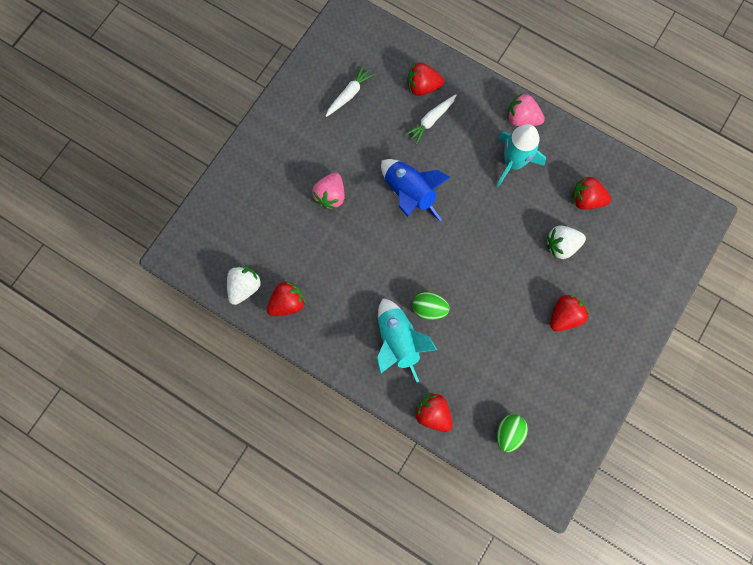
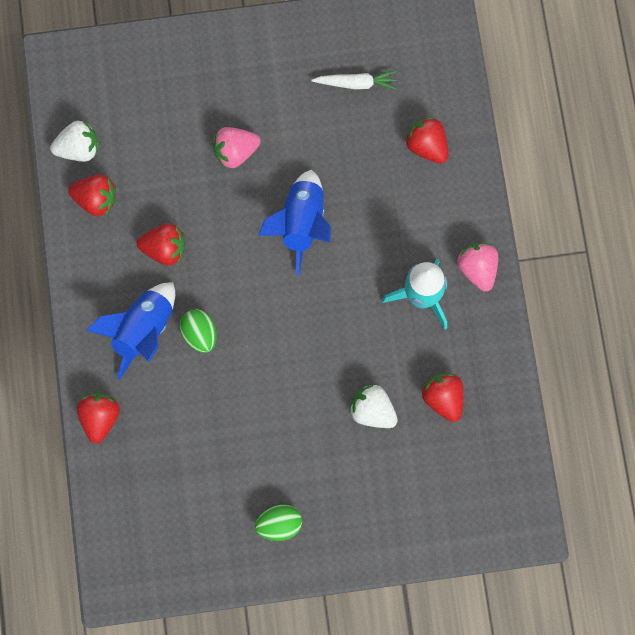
camera: 50 degrees right, 0 degrees up
(398, 341) = (143, 331): turquoise rocket -> blue rocket
(431, 120) = (397, 183): white carrot -> none
(508, 433) = (139, 503): green egg -> green egg (279, 524)
(564, 316) = (300, 469): red strawberry -> red strawberry (164, 249)

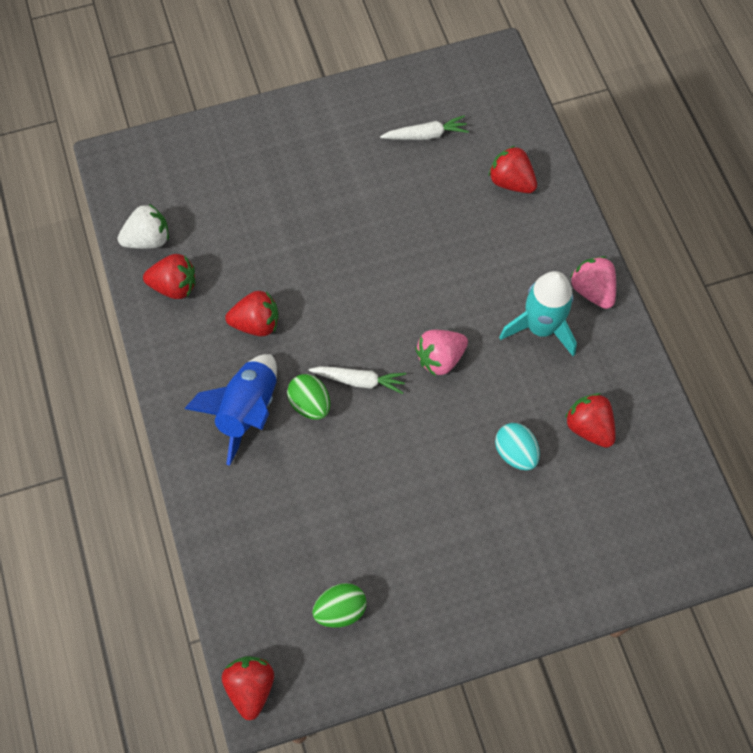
camera: 10 degrees left, 10 degrees down
(100, 418) = (214, 511): red strawberry -> red strawberry (250, 687)
(235, 152) = (314, 217): pink strawberry -> pink strawberry (440, 358)
(247, 320) = (359, 380): none -> white carrot
(279, 524) = (438, 595): green egg -> green egg (340, 610)
(301, 224) = (398, 275): blue rocket -> none
(372, 411) = (515, 453): white strawberry -> turquoise egg

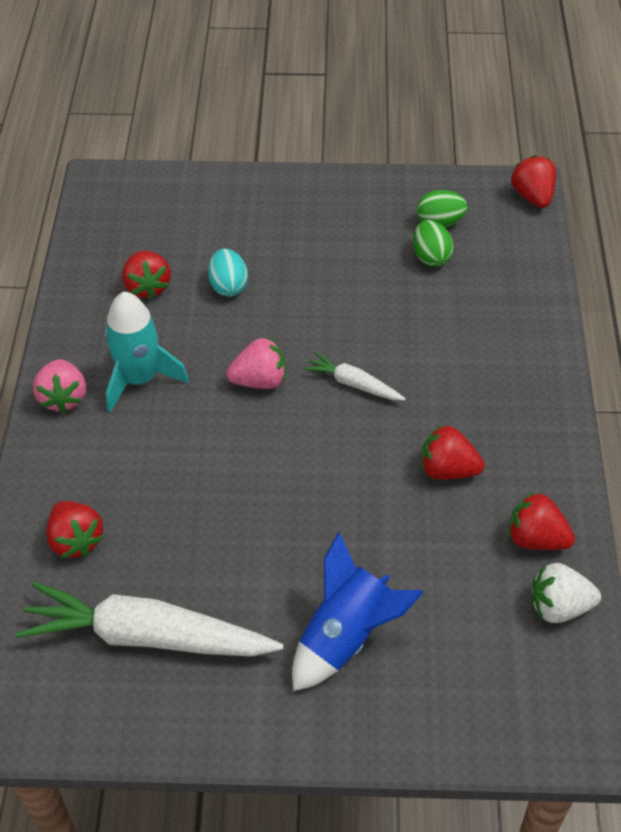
camera: 160 degrees left, 15 degrees down
(247, 410) = (481, 389): blue rocket -> blue rocket (346, 636)
(250, 687) = (532, 196): red strawberry -> red strawberry turned 150 degrees clockwise
(310, 404) = (413, 377): green egg -> green egg (431, 257)
(426, 135) = (147, 636): white carrot -> white carrot, size x2.09

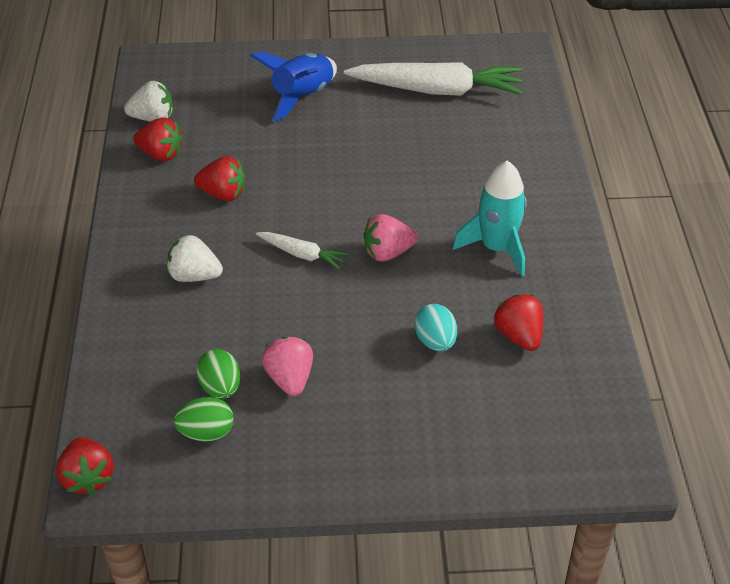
camera: 175 degrees right, 5 degrees down
(63, 398) = (558, 229): pink strawberry -> pink strawberry (290, 378)
(76, 540) = (506, 136): red strawberry -> none
(469, 366) = (194, 275): none -> white strawberry

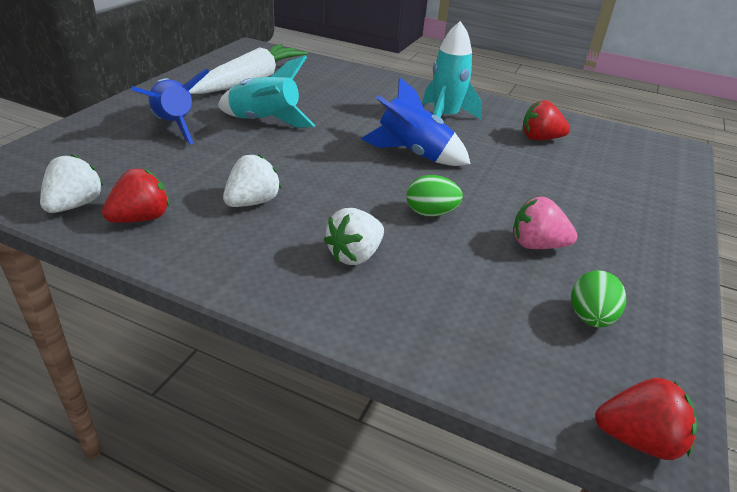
camera: 65 degrees left, 10 degrees down
(220, 387) = (529, 289): green egg -> green egg (430, 213)
(223, 194) = (252, 202): red strawberry -> white strawberry
(302, 254) = (380, 189): white carrot -> none
(360, 139) = (264, 122): none -> turquoise rocket
(387, 252) = (413, 154): pink strawberry -> blue rocket
(435, 341) = (528, 168): turquoise egg -> none

